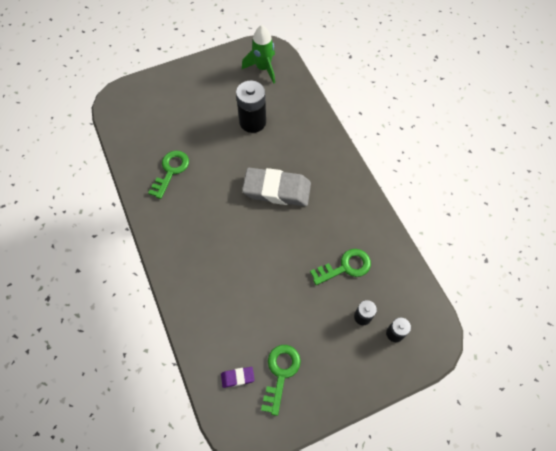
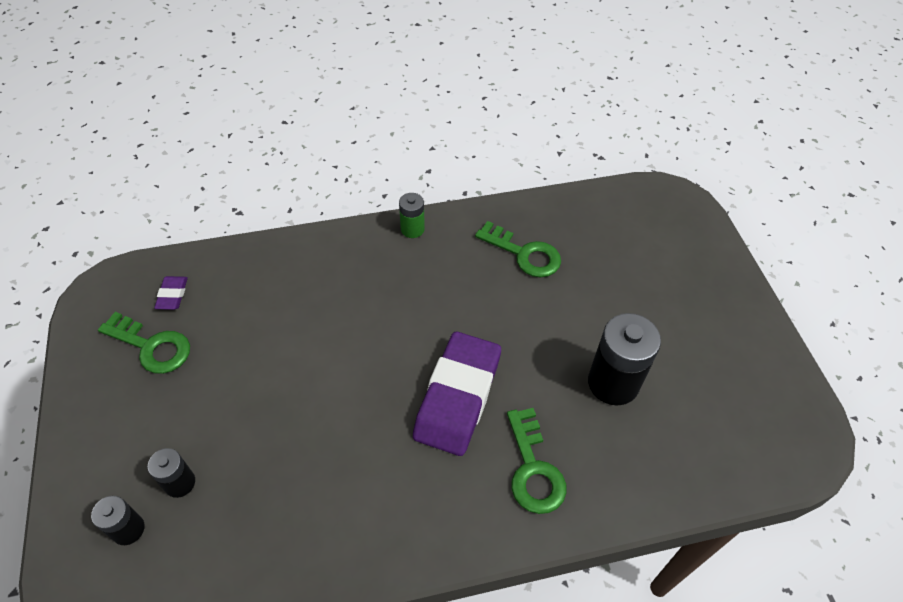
camera: 100 degrees right, 10 degrees down
(158, 237) = (412, 229): none -> green battery
(263, 68) = (751, 424): green rocket -> none
(277, 190) = (457, 397): grey eraser -> purple eraser
(345, 267) = (276, 478): green key -> green key (533, 469)

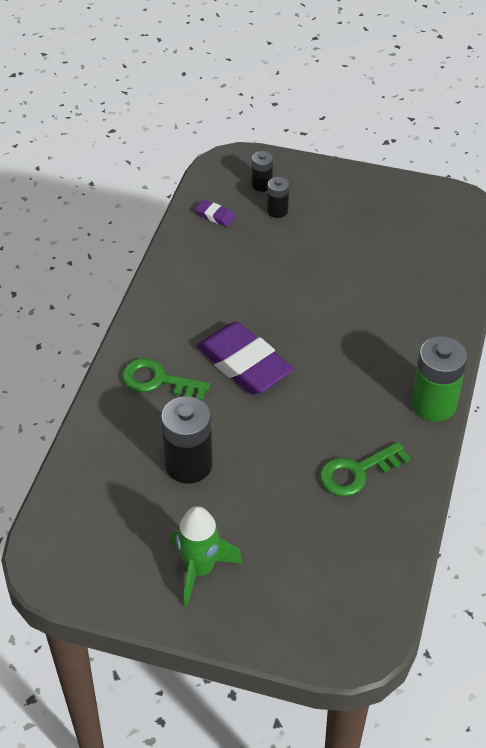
camera: 120 degrees right, 5 degrees down
(151, 347) = (397, 220): green key -> none
(172, 295) = (442, 239): purple eraser -> purple eraser (215, 216)
(412, 229) = (433, 404): green battery -> green battery, size x1.86
(704, 320) = (200, 569): none -> green rocket

